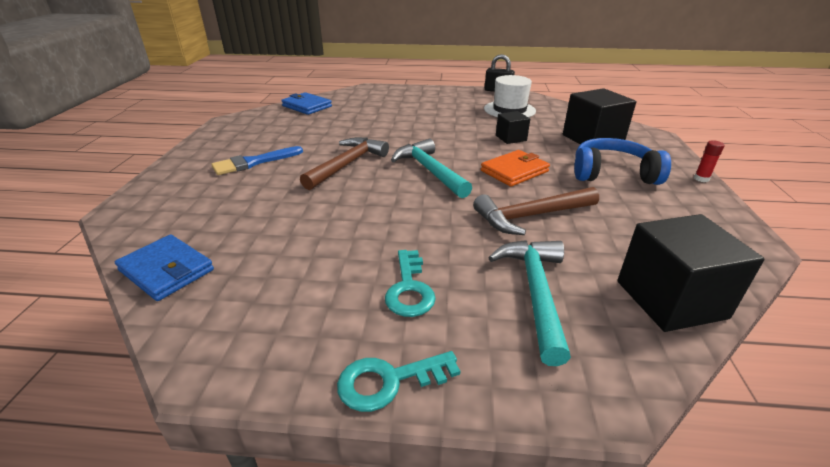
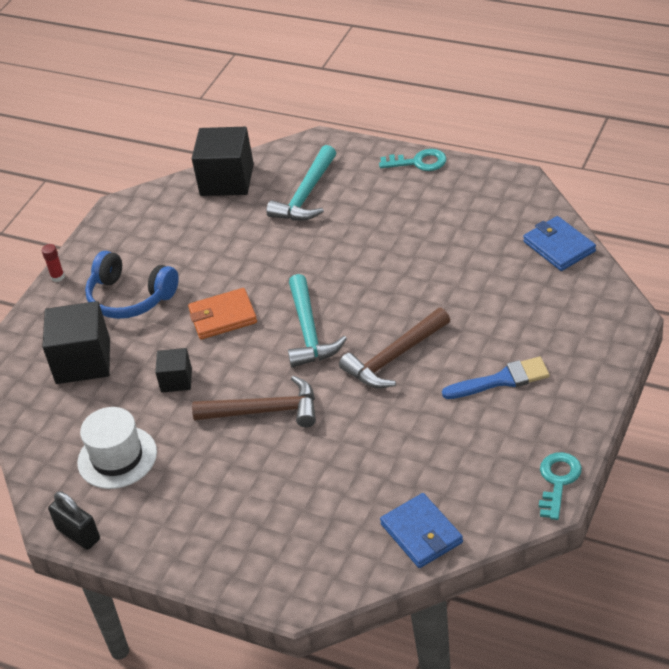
camera: 155 degrees left, 10 degrees up
(409, 289) = (386, 209): turquoise key -> turquoise key (558, 481)
(531, 216) = (256, 256): brown hammer -> brown hammer (265, 411)

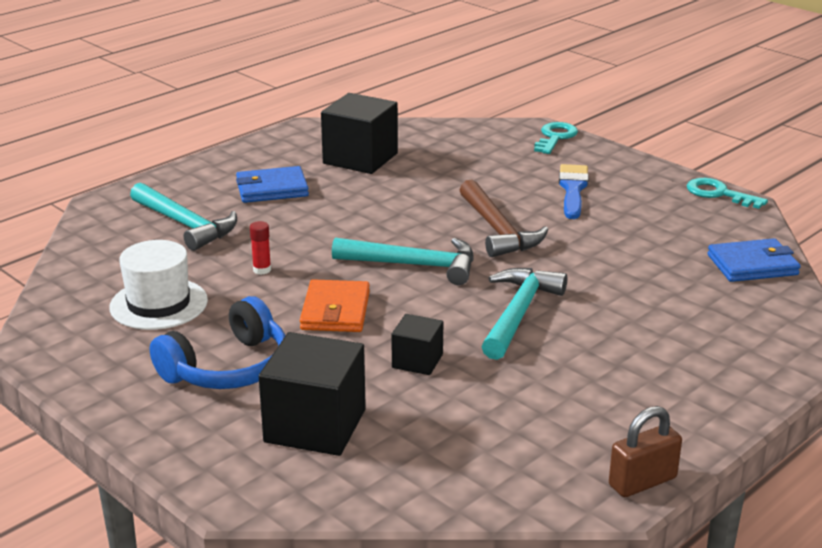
camera: 75 degrees left, 15 degrees down
(57, 277) = (115, 420): red glue stick -> red glue stick (262, 270)
(78, 534) = (642, 482): black padlock -> brown padlock
(117, 457) = (522, 428): white hat -> white hat (159, 304)
(227, 180) = (89, 264): black cube -> black cube (360, 158)
(265, 411) = (518, 313): brown hammer -> turquoise hammer
(418, 162) = (214, 161): turquoise key -> turquoise key (555, 137)
(559, 246) = (418, 131): blue wallet -> blue wallet (272, 189)

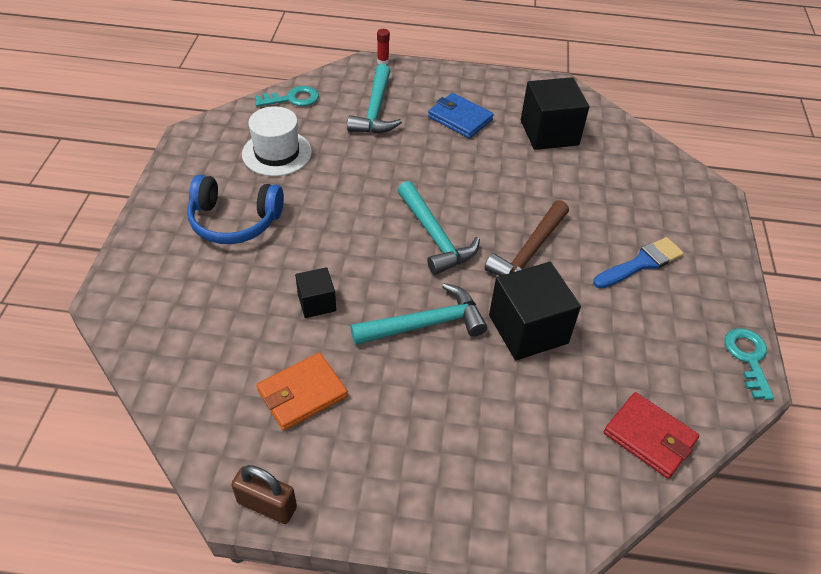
camera: 50 degrees right, 20 degrees up
(262, 270) = (356, 171): red glue stick -> red glue stick (383, 61)
(315, 426) = (204, 294): black cube -> black cube (528, 329)
(335, 311) = (340, 231): orange wallet -> orange wallet (302, 393)
(555, 137) = (713, 211): turquoise key -> turquoise key (292, 99)
(752, 265) = (649, 437): blue wallet -> red wallet

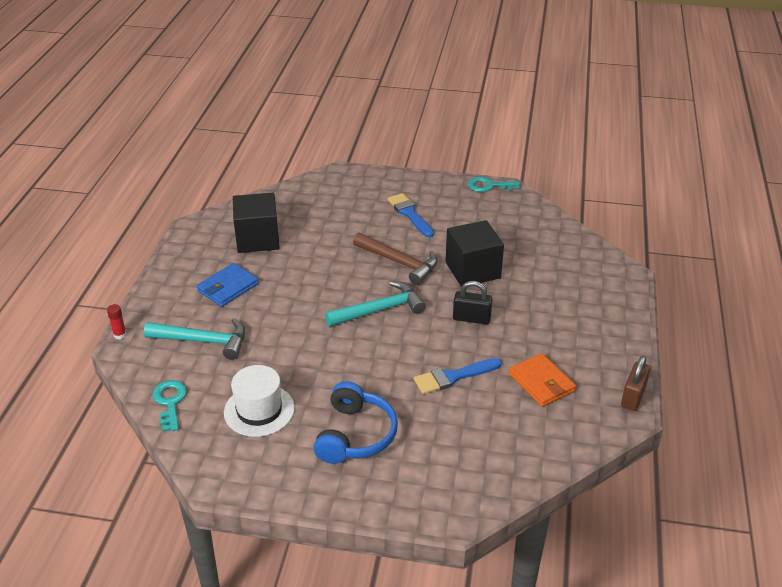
camera: 85 degrees left, 10 degrees down
(316, 302) = (453, 377): black cube -> blue brush
(425, 324) = (471, 318): turquoise hammer -> black padlock
(649, 437) = (552, 231): red wallet -> none

